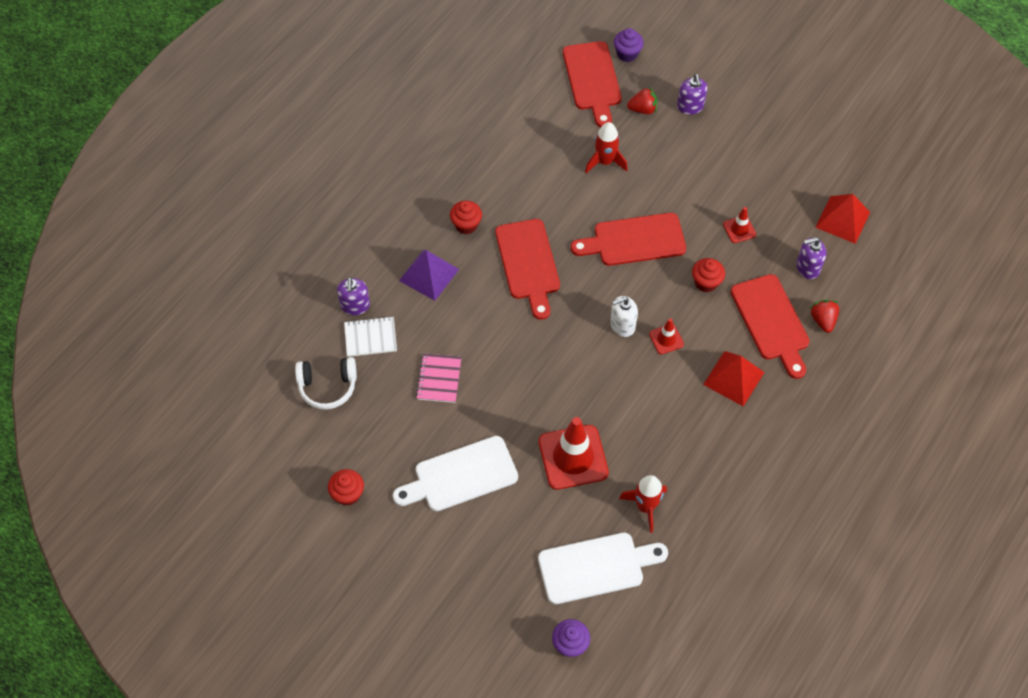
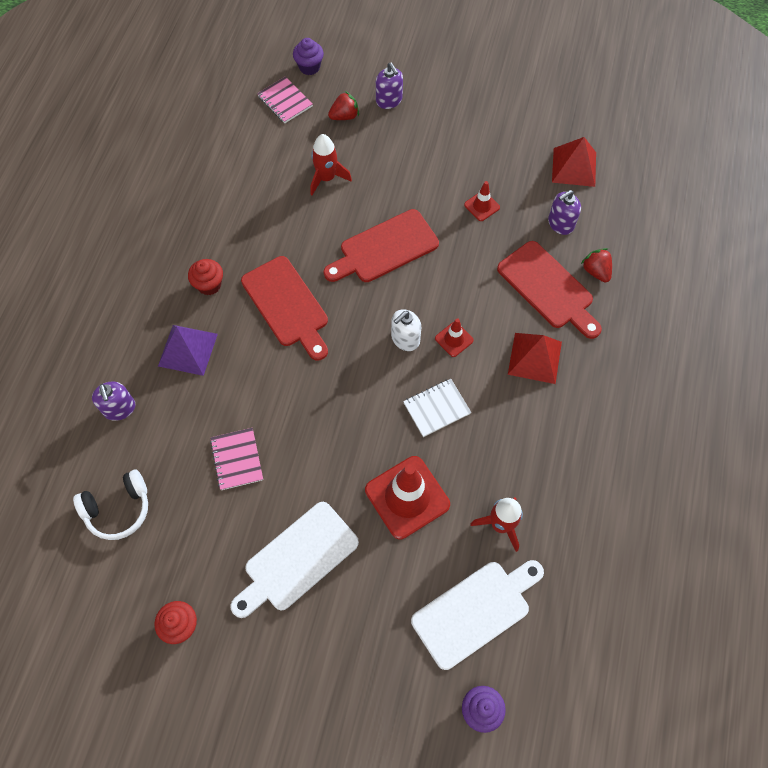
camera: 20 degrees left, 5 degrees up
(370, 338) = (148, 438): white notebook -> white notebook (436, 408)
(592, 80) = (285, 101): red cutting board -> pink notebook
(706, 283) = (470, 269): red cupcake -> none

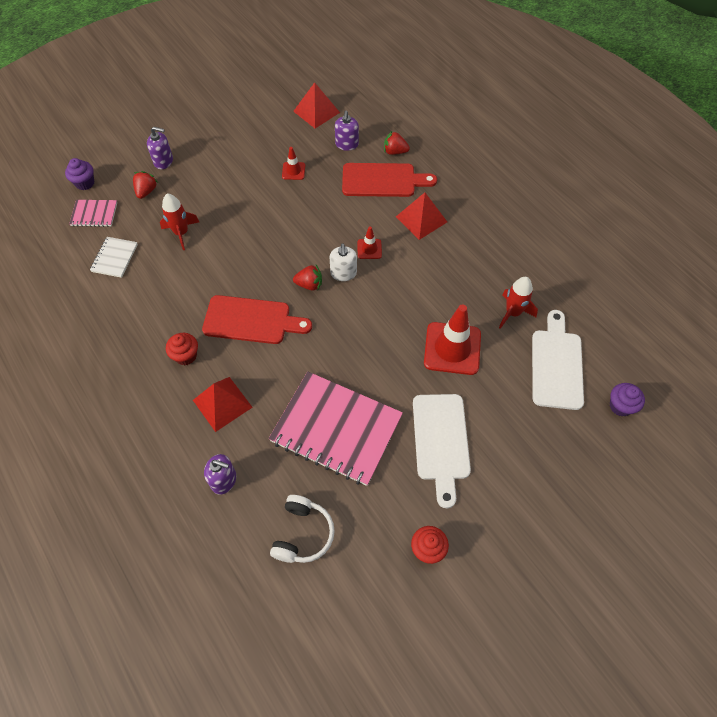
camera: 50 degrees left, 5 degrees down
(187, 350) = (222, 403): purple pyramid -> red pyramid
(237, 459) = (336, 429): pink notebook -> pink notebook, size x2.18
(366, 321) = (309, 284): none -> red strawberry
(385, 248) = (268, 239): red cutting board -> none
(436, 408) = (407, 291): white notebook -> white notebook (115, 258)

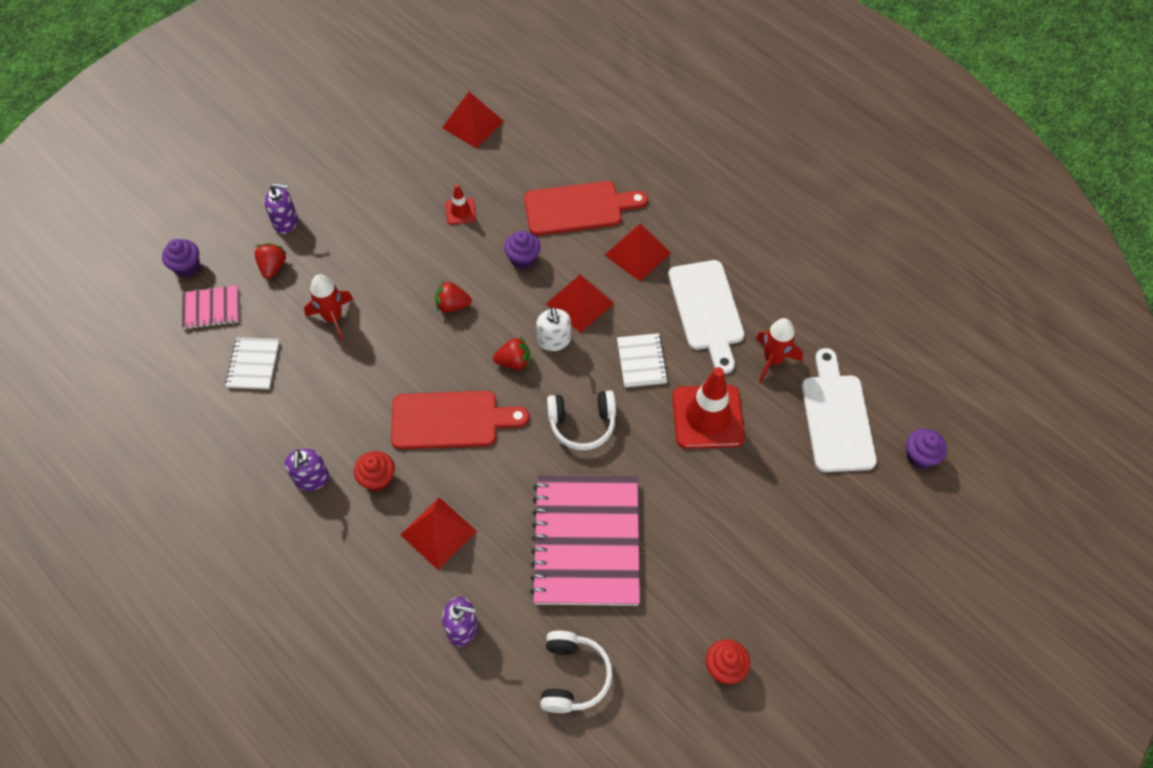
camera: 10 degrees left, 0 degrees up
(332, 211) = (523, 259): none -> purple cupcake
(336, 429) = (586, 541): pink notebook -> pink notebook turned 75 degrees clockwise
(347, 144) = (522, 165): purple soap dispenser -> purple soap dispenser (311, 478)
(352, 338) = (582, 424): none -> white headphones
(369, 249) = (580, 303): red traffic cone -> red pyramid
(395, 152) = (586, 166): red strawberry -> red strawberry (452, 305)
(408, 299) = (641, 361): none -> white notebook
(441, 441) = (716, 535): white cutting board -> white cutting board (707, 310)

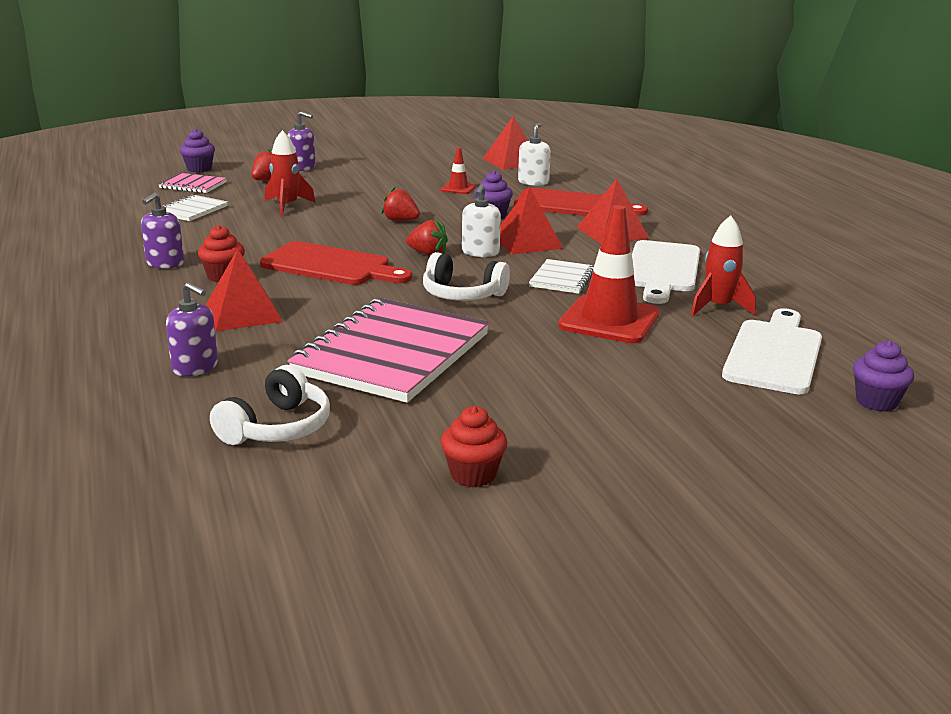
camera: 25 degrees right, 35 degrees down
(519, 168) = (533, 182): none -> white soap dispenser

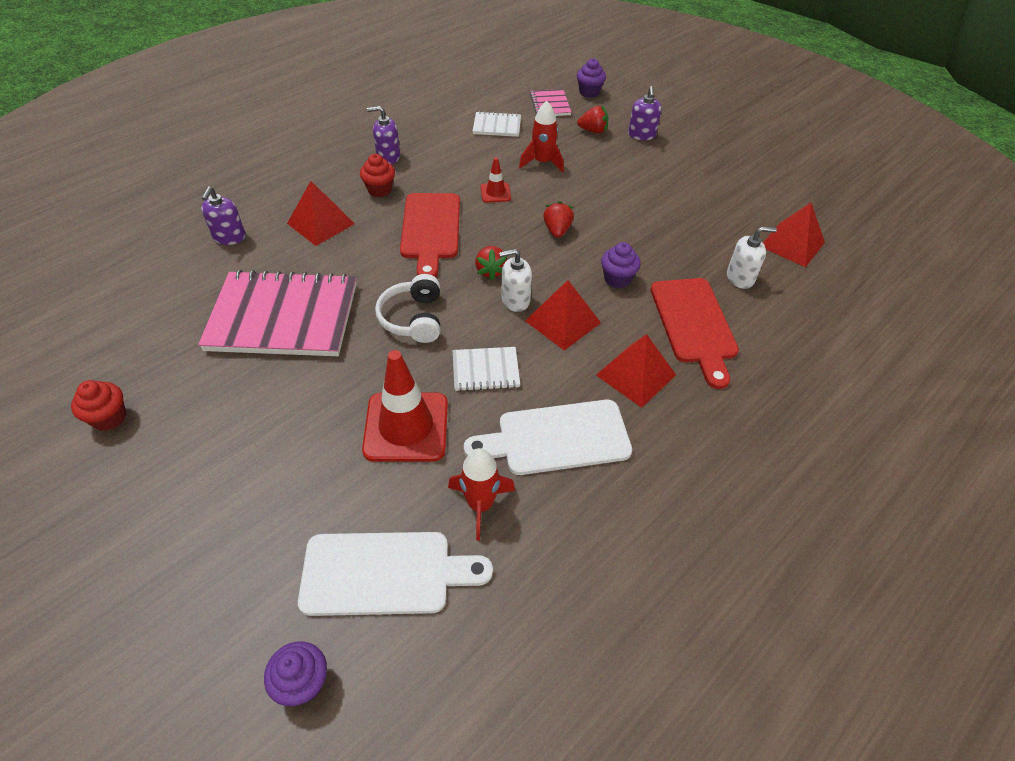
camera: 65 degrees right, 25 degrees up
(276, 427) = (155, 303): white headphones -> none
(458, 188) = (672, 235): red traffic cone -> red traffic cone (495, 193)

